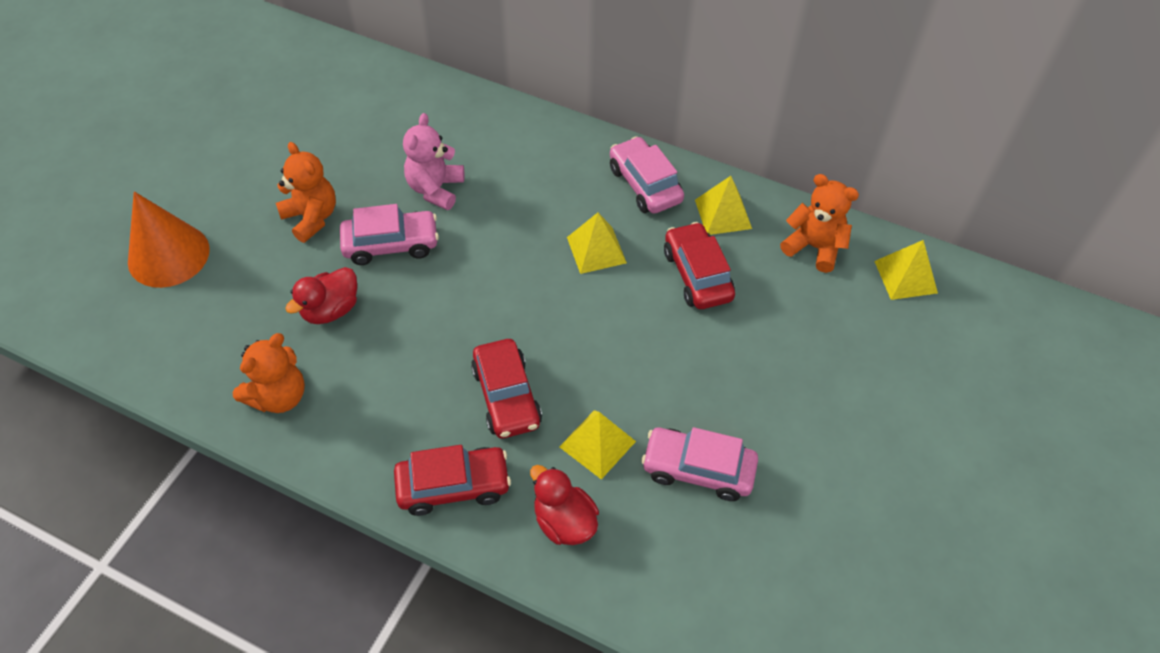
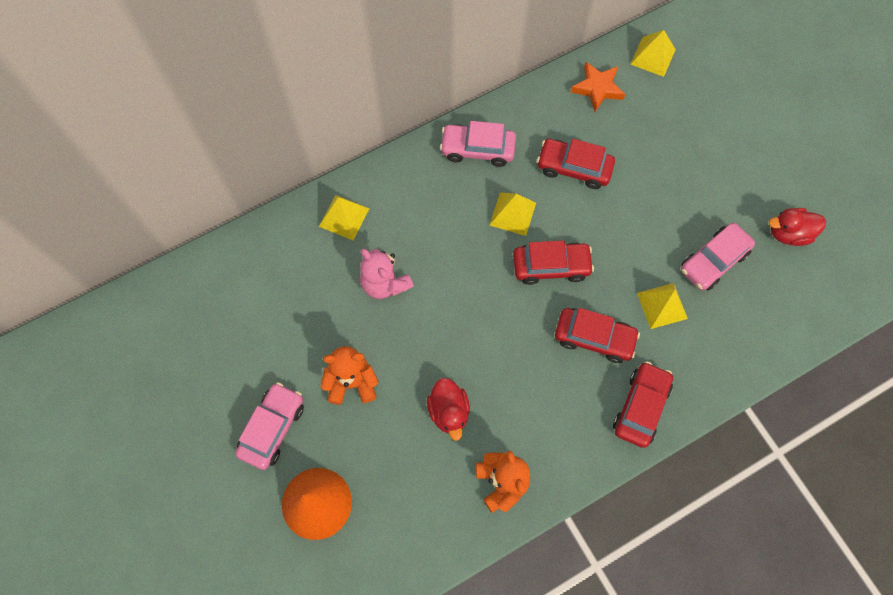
camera: 55 degrees left, 15 degrees up
(391, 244) = (416, 341): pink car -> pink car (272, 428)
(562, 313) = (551, 266): none -> red car
(564, 521) = (703, 356): red duck -> red duck (788, 233)
(723, 214) = (535, 120): yellow pyramid -> yellow pyramid (344, 217)
(814, 247) = (597, 88): orange teddy bear -> orange star

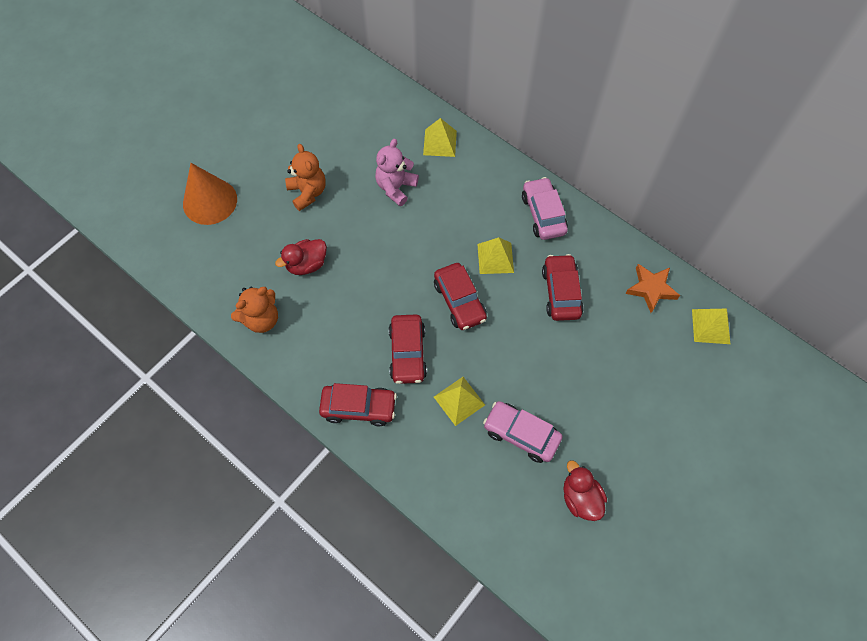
camera: 70 degrees right, 5 degrees down
(272, 428) = (256, 155): pink car -> none

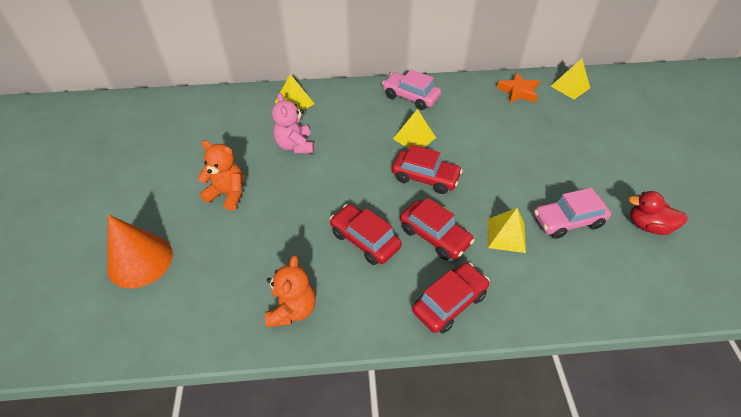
camera: 45 degrees left, 15 degrees down
(306, 264) = (284, 240): red duck -> none
(561, 292) = (476, 127): red car -> red car (365, 240)

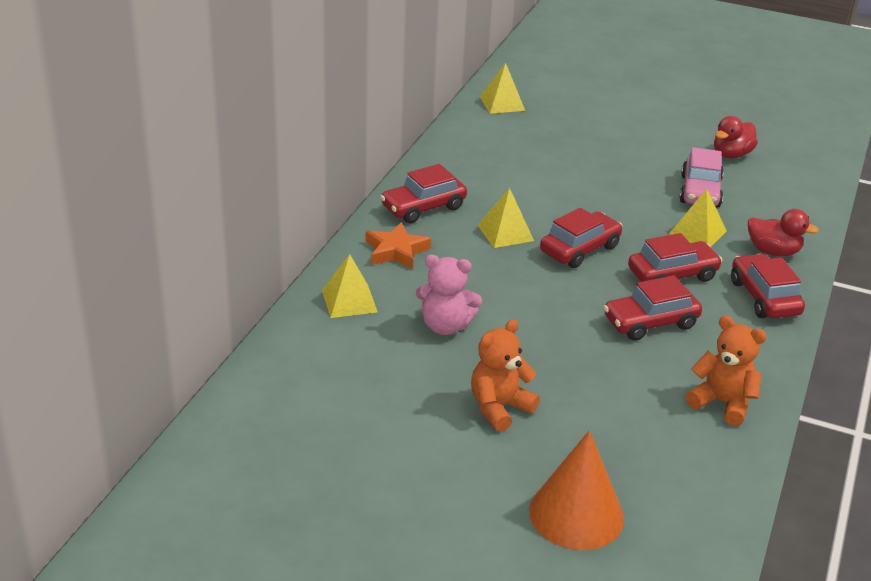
camera: 65 degrees left, 15 degrees down
(410, 97) = (423, 207): pink car -> red car
(518, 91) = (481, 135): orange star -> orange star (396, 251)
(523, 292) = (773, 251): none -> red duck

